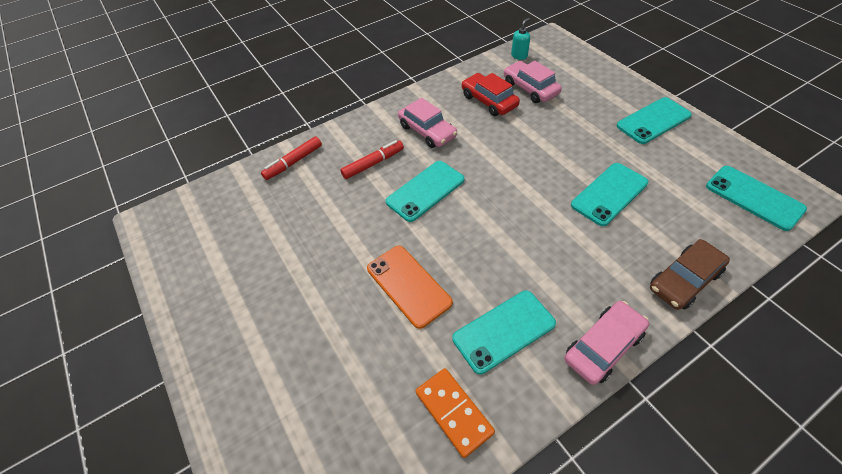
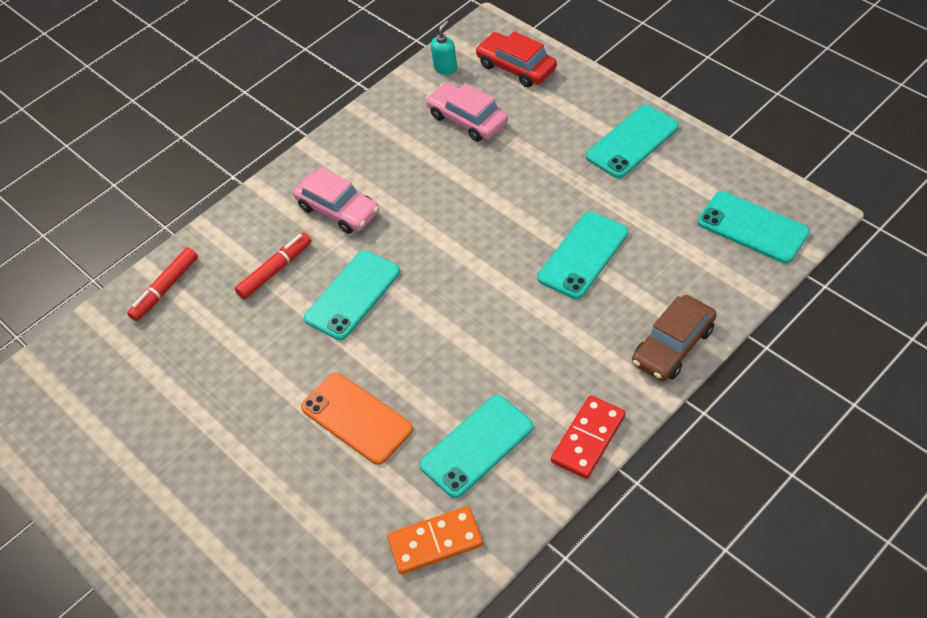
camera: 10 degrees left, 0 degrees up
(454, 412) = (435, 542): orange domino -> orange domino turned 60 degrees counterclockwise
(489, 101) = (414, 149): red car -> red car (516, 67)
(603, 346) = (588, 439): pink car -> red domino

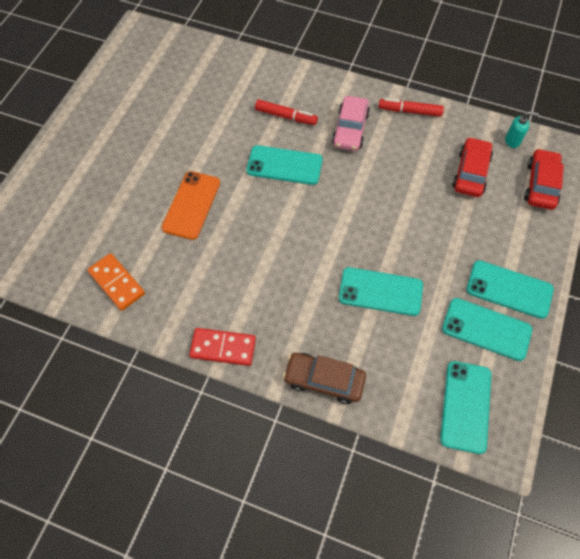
camera: 60 degrees right, 10 degrees up
(165, 289) = (248, 68): red marker -> red marker (409, 111)
(467, 119) = (470, 173): pink car -> red car
(477, 446) = (194, 281): turquoise phone -> turquoise phone (486, 329)

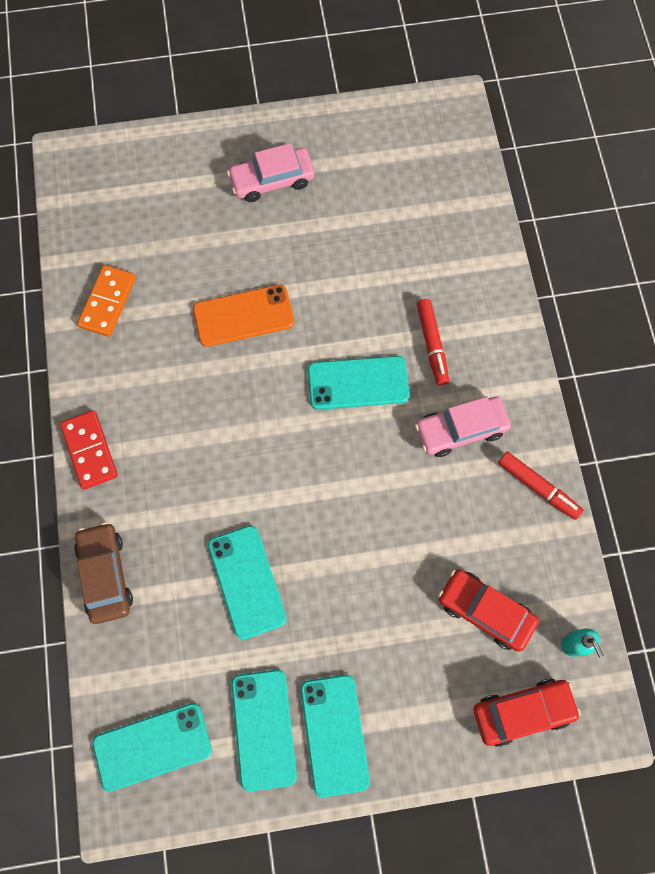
camera: 60 degrees right, 10 degrees up
(107, 143) = (272, 180): none -> pink car
(284, 165) = (358, 383): turquoise phone -> turquoise phone turned 75 degrees counterclockwise
(409, 111) = (538, 487): red marker -> red marker turned 150 degrees clockwise
(470, 173) = (485, 611): red car -> red car turned 135 degrees counterclockwise

